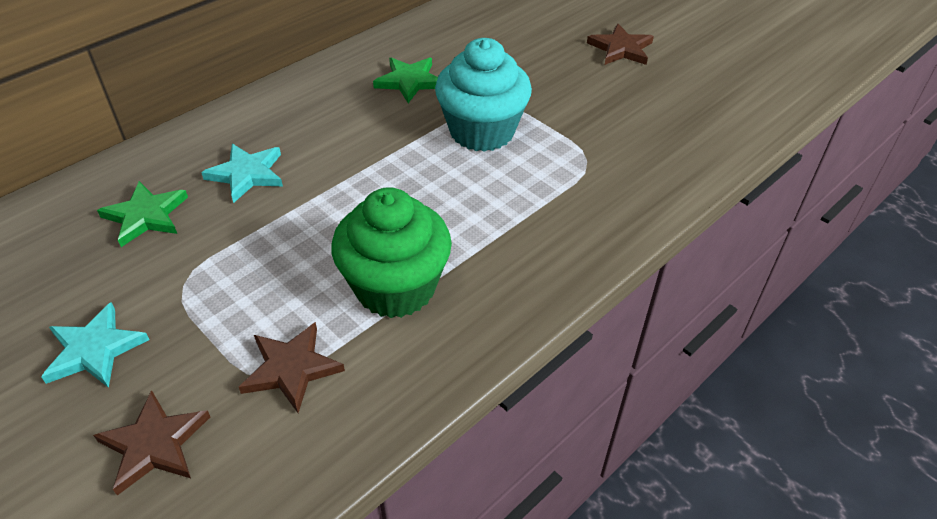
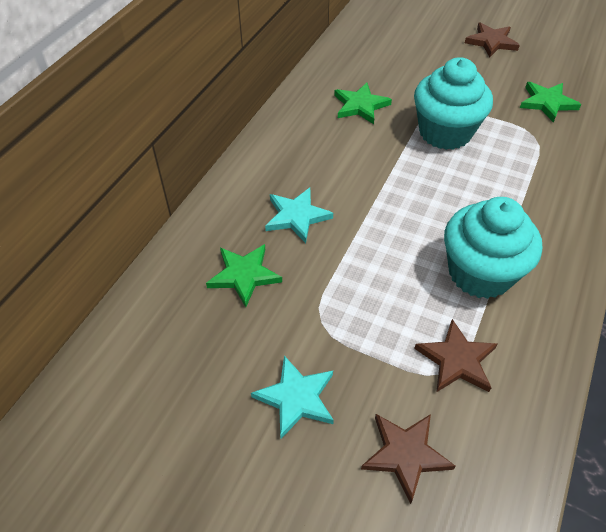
camera: 20 degrees left, 5 degrees up
(395, 287) = (480, 273): green cupcake -> turquoise cupcake
(634, 129) = (547, 103): none -> green star

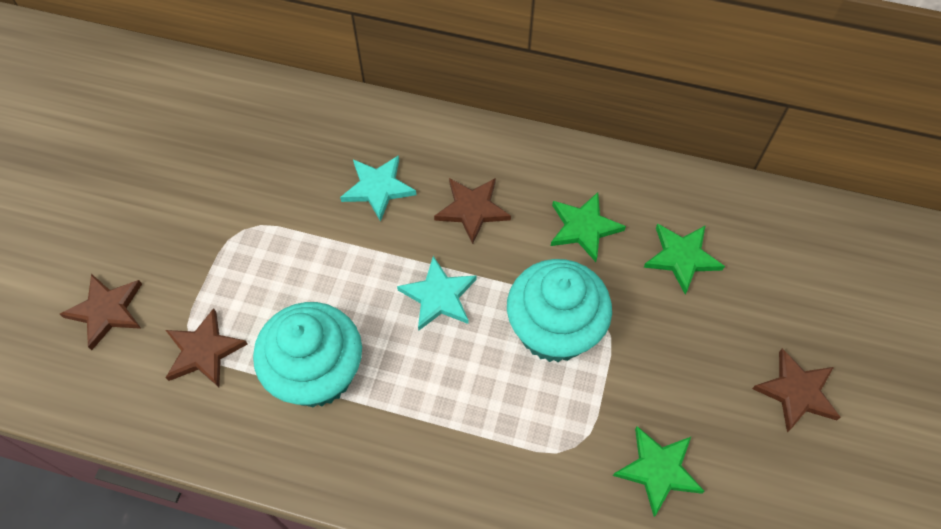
camera: 80 degrees right, 10 degrees up
(244, 275) = (294, 157): green star -> green star (681, 257)
(296, 398) = (161, 221): turquoise star -> turquoise star (438, 296)
(332, 161) = (472, 209): none -> brown star

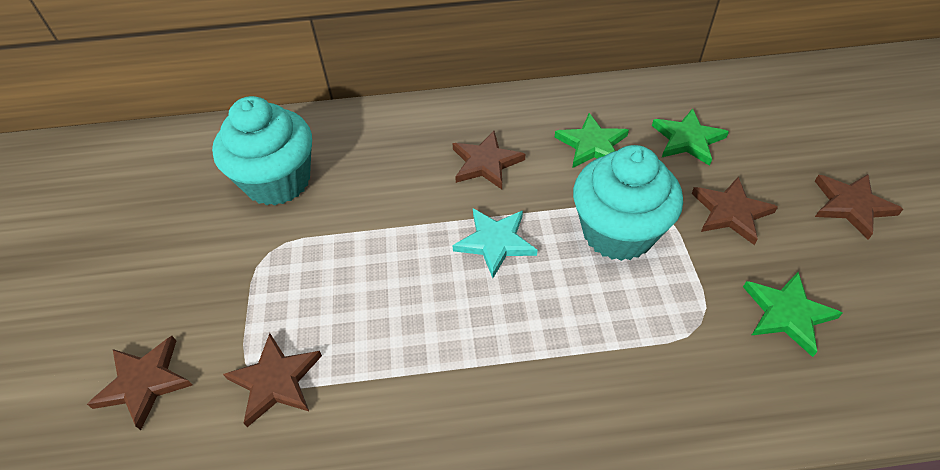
camera: 20 degrees left, 10 degrees down
(317, 373) = (411, 355): turquoise cupcake -> turquoise cupcake (278, 181)
(378, 188) = (388, 174): turquoise star -> none
(673, 352) = (731, 212): none -> brown star

